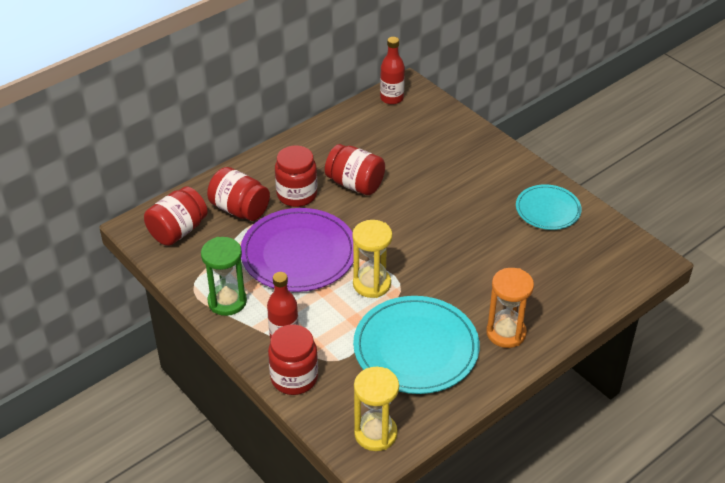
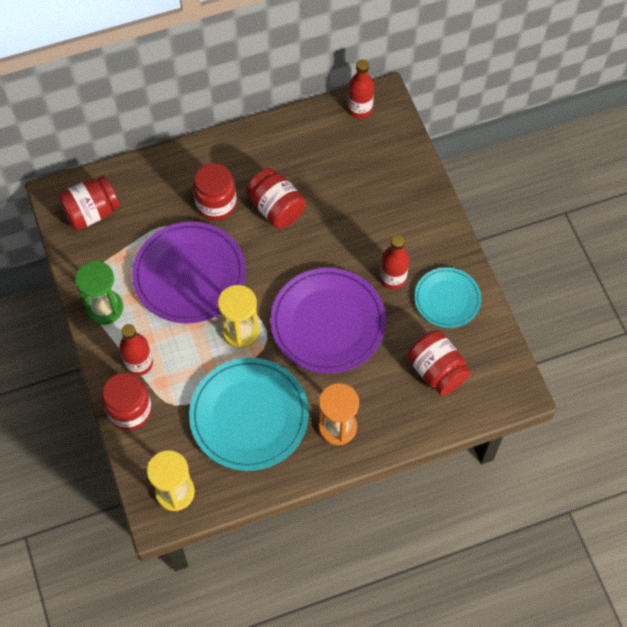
camera: 20 degrees right, 20 degrees up
(240, 209) = (157, 205): red jar -> red jar (436, 371)
(450, 255) = (328, 322): none -> purple plate
(490, 207) = (393, 278): none -> red bottle

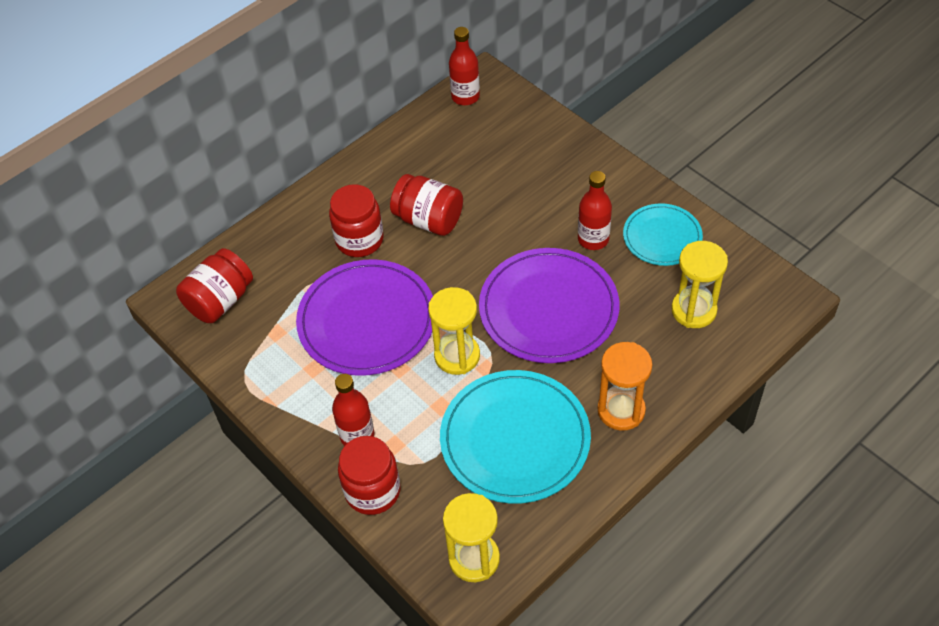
camera: 20 degrees left, 10 degrees down
(105, 308) = (286, 393): green hourglass -> none
(436, 371) = (693, 310): red jar -> yellow hourglass

